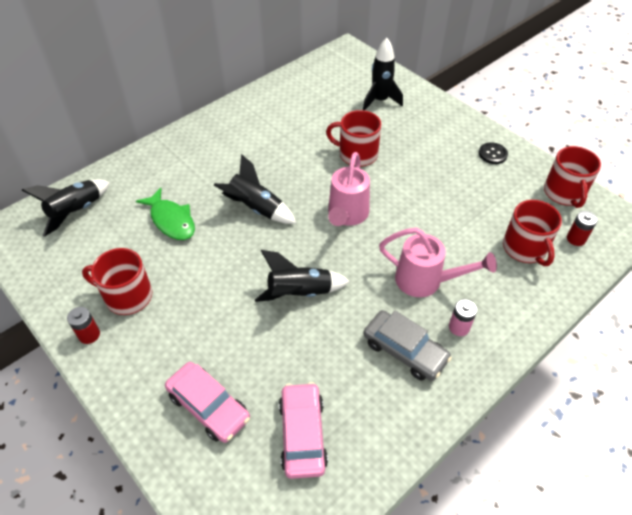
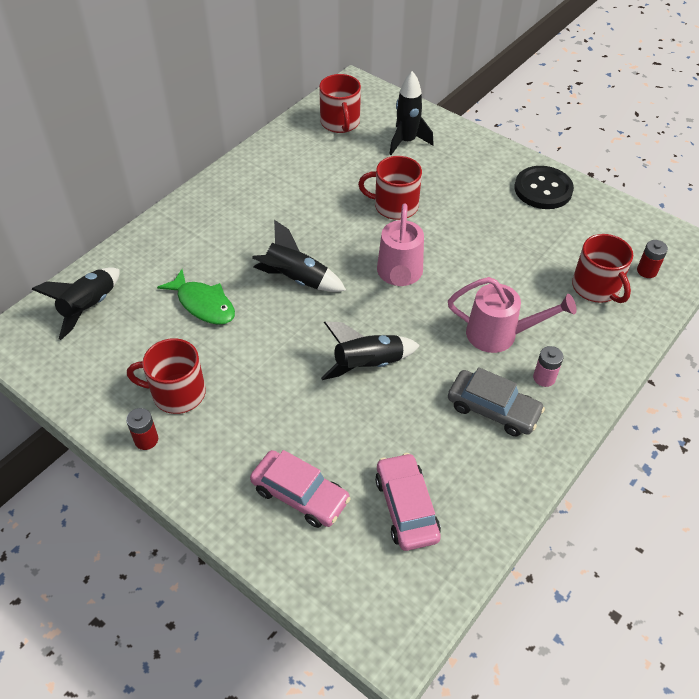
camera: 10 degrees left, 0 degrees up
(492, 154) = (543, 189): black button -> black button, size x1.83
(564, 193) = (626, 224): red mug -> red mug (340, 122)

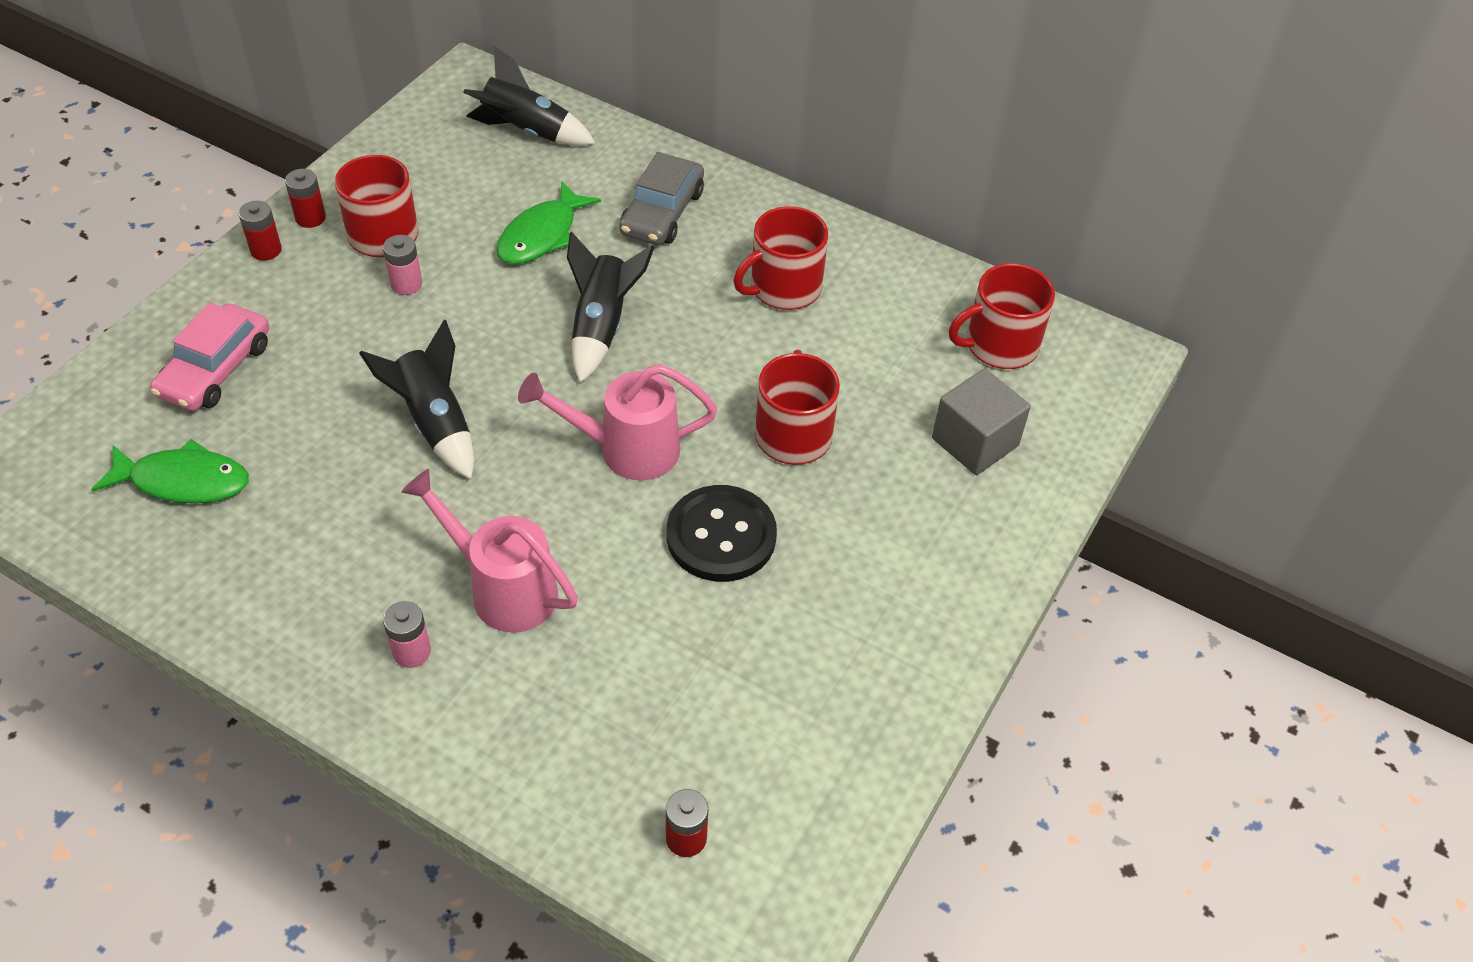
camera: 80 degrees right, 0 degrees up
(176, 468) = (266, 250): none -> red battery
(235, 379) = (406, 284): none -> pink battery
(406, 142) = (975, 442): black rocket -> grey cube
(406, 507) = (183, 481): pink car -> green fish
(493, 409) = (348, 580): grey car -> grey car (662, 212)
(499, 334) = (504, 589): pink watering can -> pink watering can turned 120 degrees clockwise
(543, 189) = (892, 662): black button -> black button (721, 536)
(596, 287) = (630, 743): red mug -> red mug (783, 288)

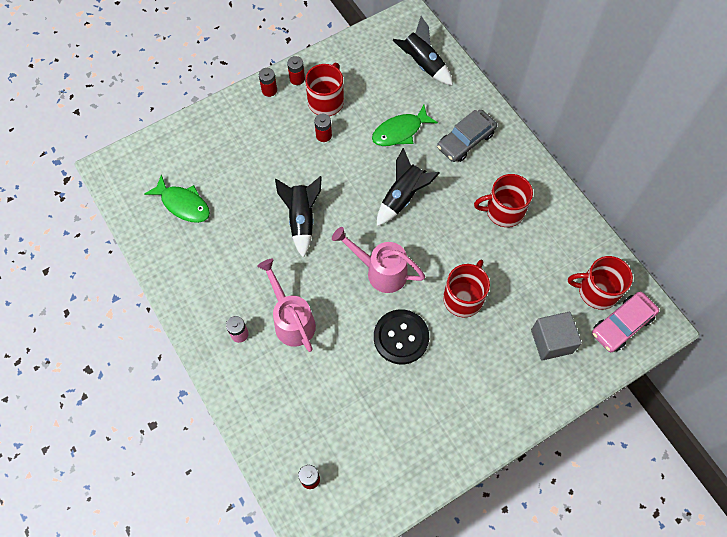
camera: 30 degrees right, 15 degrees up
(215, 369) = (220, 149): pink car -> pink car (622, 325)
(406, 284) = (323, 135): pink battery -> red battery

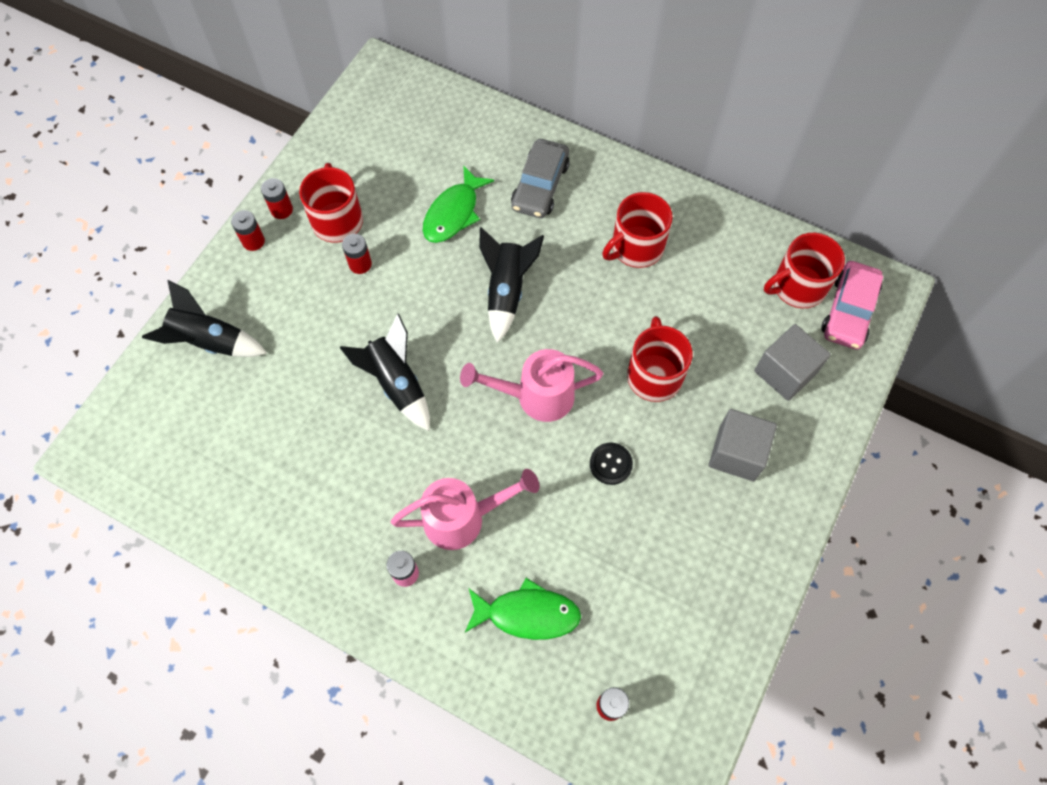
camera: 30 degrees left, 0 degrees up
(183, 204) = (225, 445): green fish -> green fish (527, 614)
(292, 320) = (463, 518): pink watering can -> pink watering can turned 135 degrees clockwise
(401, 337) = (610, 464): black button -> black button, size x0.55
(422, 64) = (431, 119): black rocket -> black rocket (210, 341)
(485, 374) = (736, 453): none -> grey cube

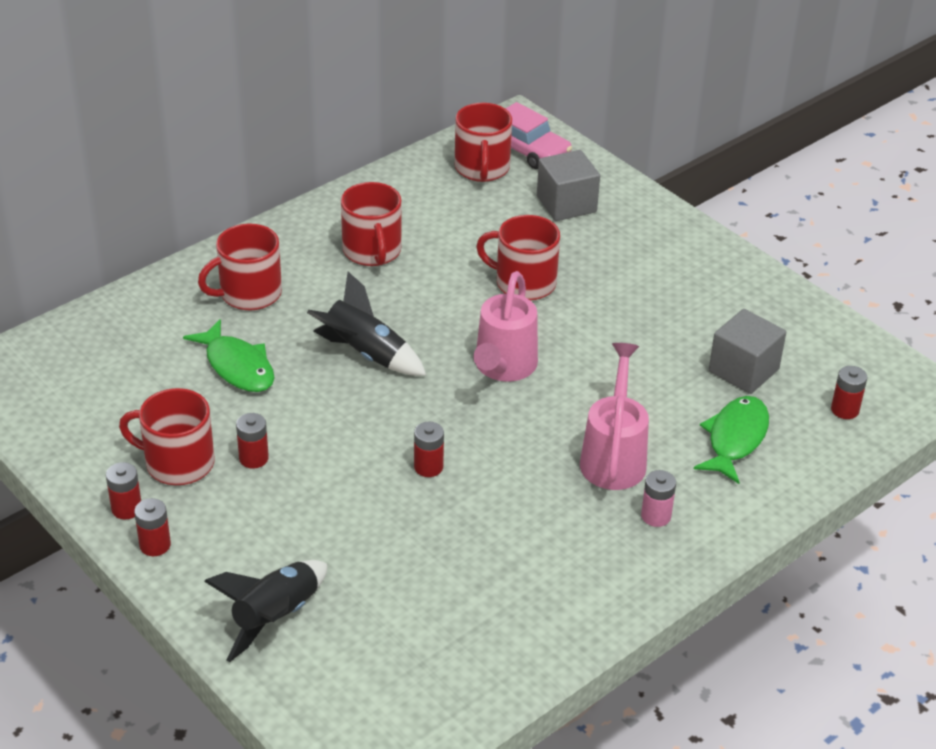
camera: 70 degrees left, 25 degrees down
(396, 383) = (428, 467): black rocket -> red battery
(540, 186) = (249, 293): grey car -> red mug
(610, 464) = (604, 339): black button -> none
(736, 453) = (633, 258): grey cube -> grey cube (743, 370)

